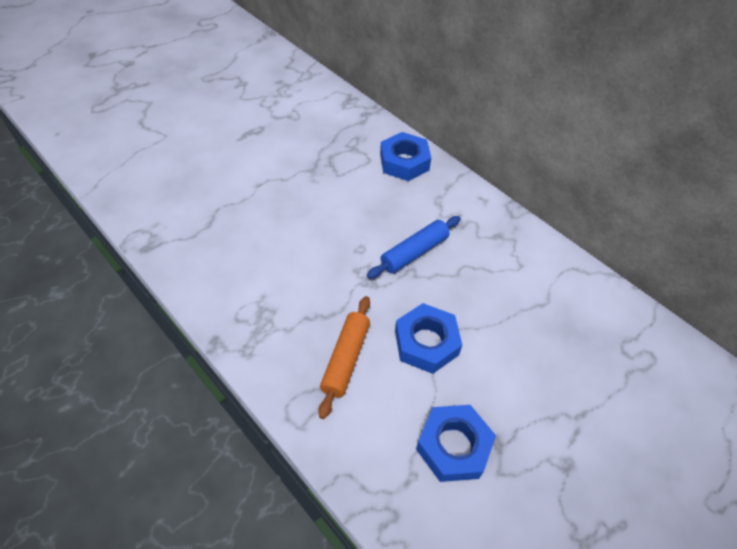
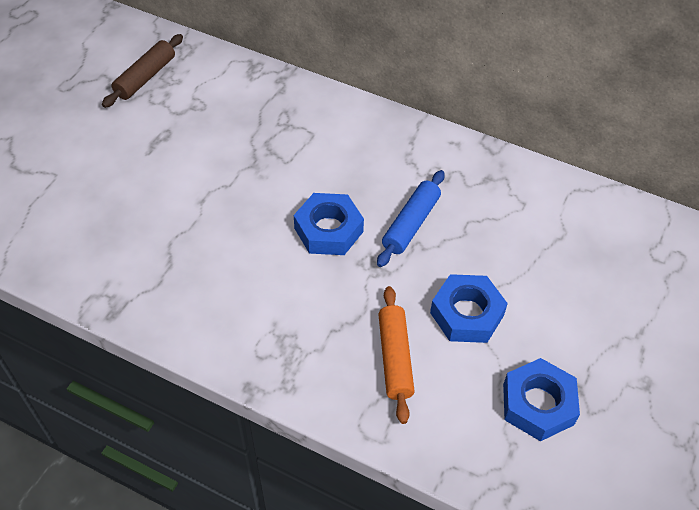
camera: 20 degrees left, 0 degrees up
(266, 86) = (145, 77): none -> brown rolling pin
(404, 162) = (352, 125): blue nut -> blue nut (328, 230)

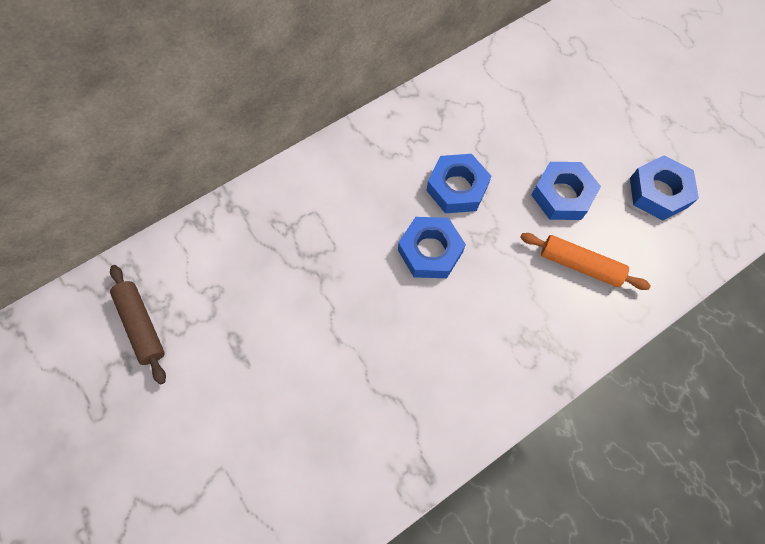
camera: 60 degrees left, 15 degrees up
(411, 224) = (457, 188): blue rolling pin -> blue nut

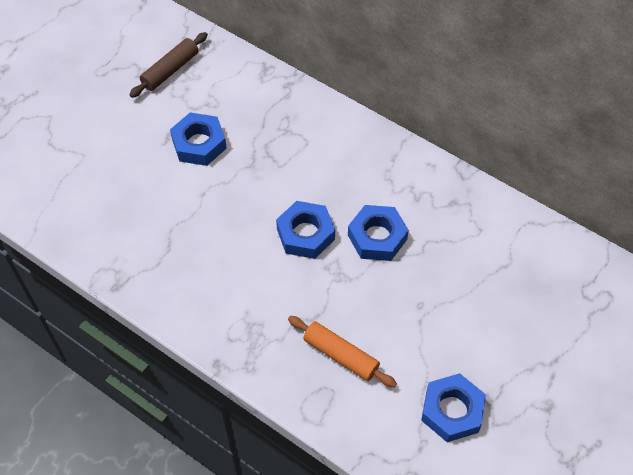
camera: 70 degrees right, 10 degrees down
(562, 195) = (409, 325): blue nut -> blue nut (199, 144)
(580, 265) = (341, 355): orange rolling pin -> orange rolling pin turned 60 degrees counterclockwise

